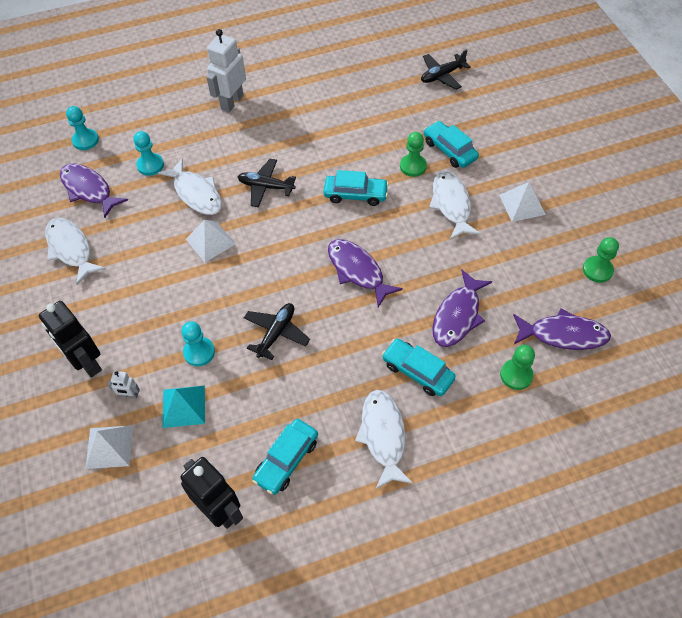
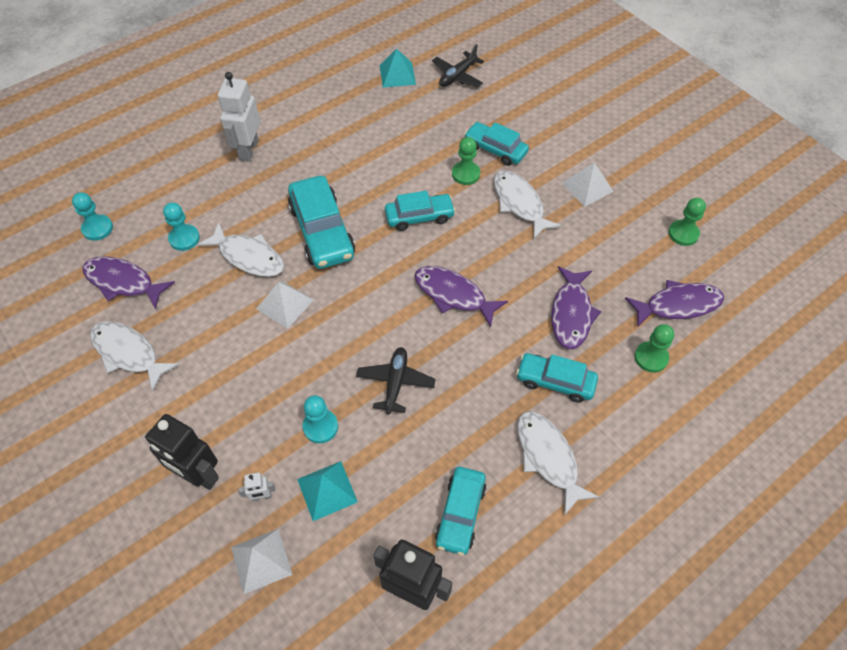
camera: 20 degrees left, 0 degrees up
(266, 187) = (322, 231): black plane -> turquoise car
(387, 63) = (397, 74): none -> turquoise pyramid

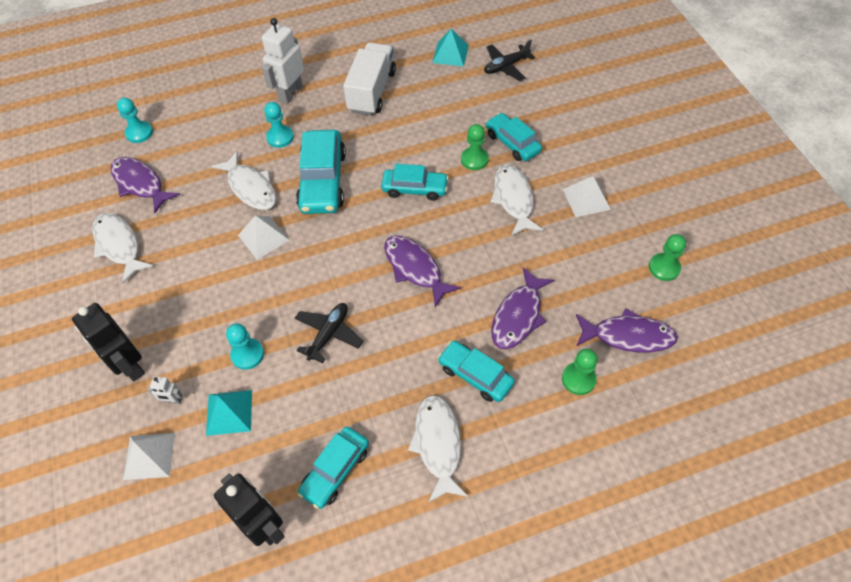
camera: 20 degrees right, 0 degrees up
(184, 238) = (204, 158): turquoise pawn -> turquoise pawn (280, 137)
(333, 129) = (372, 91): none -> white truck

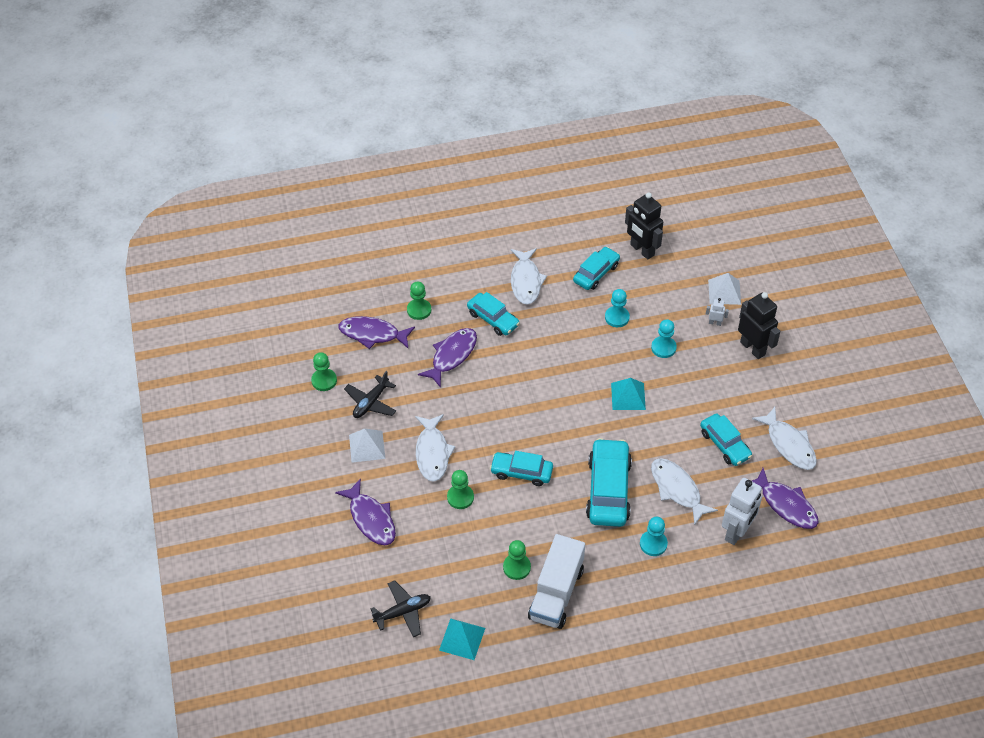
camera: 175 degrees left, 5 degrees down
(139, 133) = (802, 565): turquoise pawn -> turquoise pawn (617, 317)
(229, 412) = (672, 312): turquoise pyramid -> turquoise pyramid (628, 396)
(263, 237) = (660, 439): white pyramid -> none
(290, 94) = (646, 600): white robot -> white robot (736, 532)
(329, 334) = (601, 356): black plane -> black plane (371, 402)
(410, 107) = (516, 567): none -> green pawn
(415, 268) = (529, 399): purple fish -> purple fish (371, 518)
(512, 143) = (419, 512): turquoise car -> turquoise car (724, 444)

